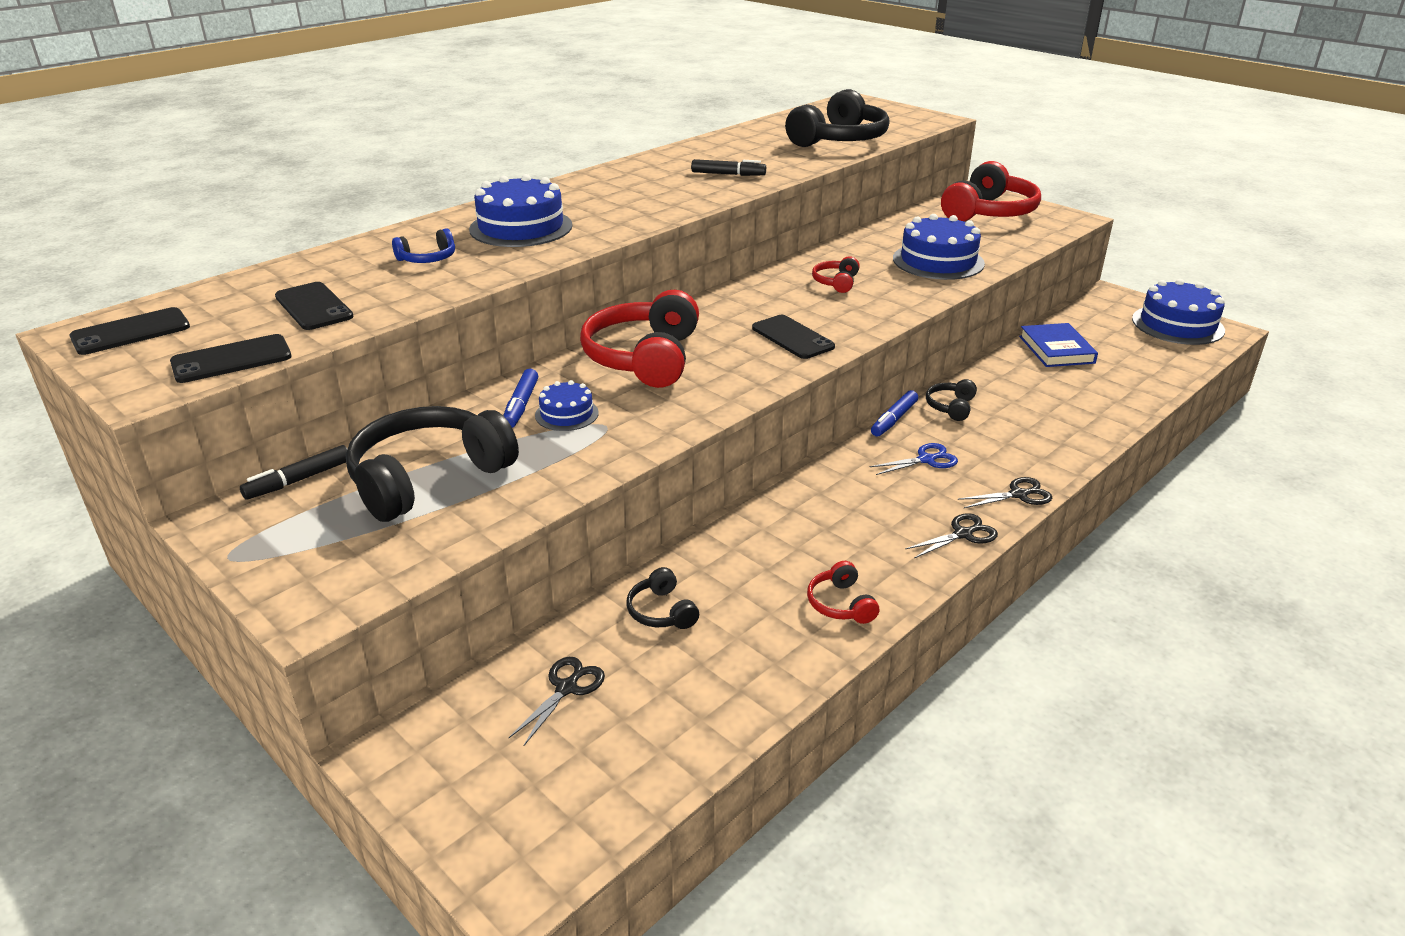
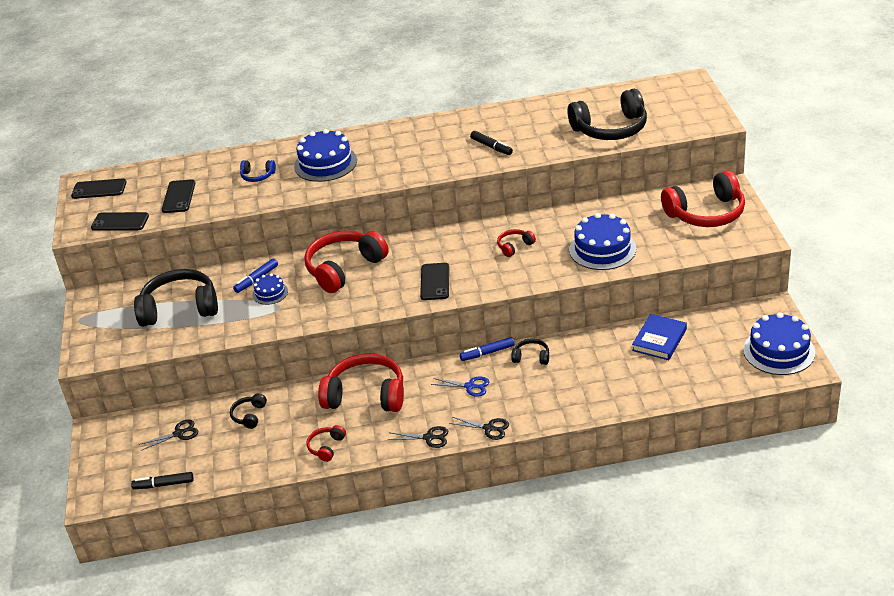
camera: 40 degrees right, 5 degrees up
(298, 480) = (132, 289): black marker -> black marker (163, 484)
(806, 518) = (366, 395): none -> red headphones
(951, 407) = (531, 357): black headphones -> black headphones turned 45 degrees clockwise

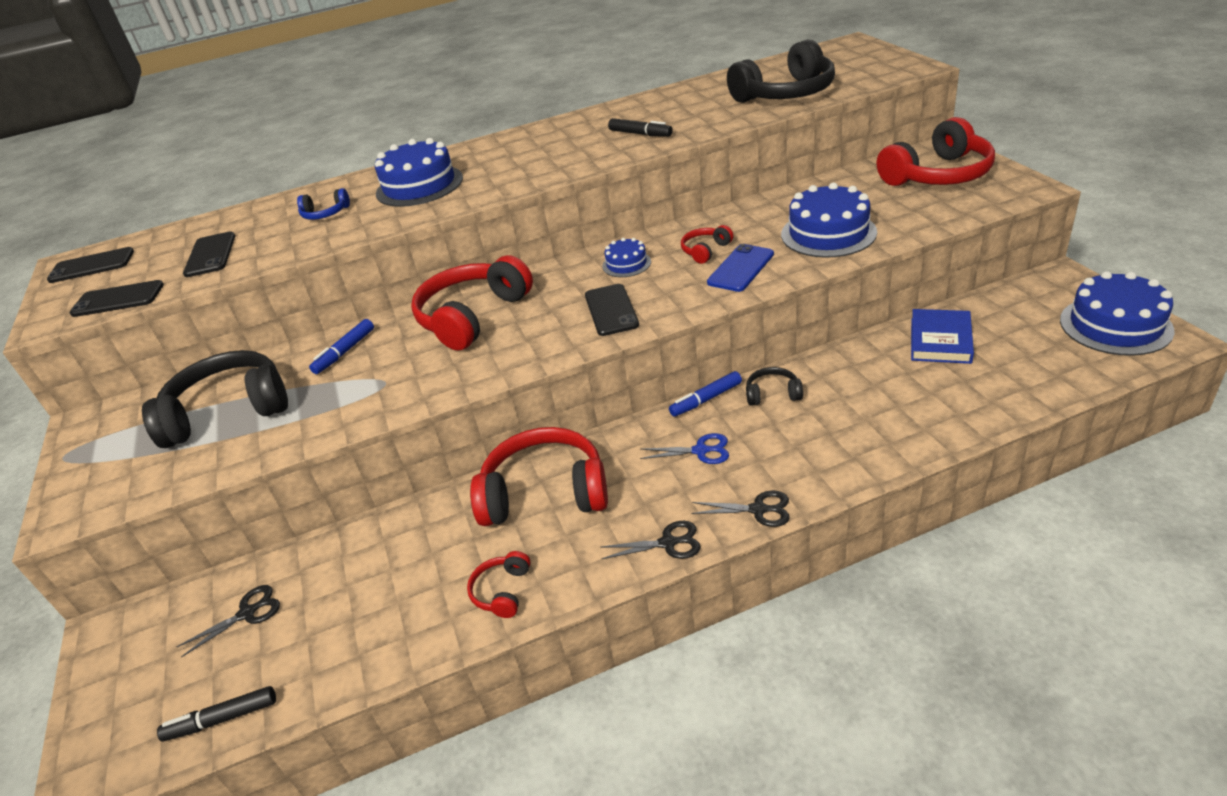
camera: 10 degrees left, 0 degrees up
(249, 415) = (364, 560): black headphones -> none
(270, 293) = (368, 366): blue cake -> blue cake (626, 264)
(531, 266) = (741, 268): none -> blue phone

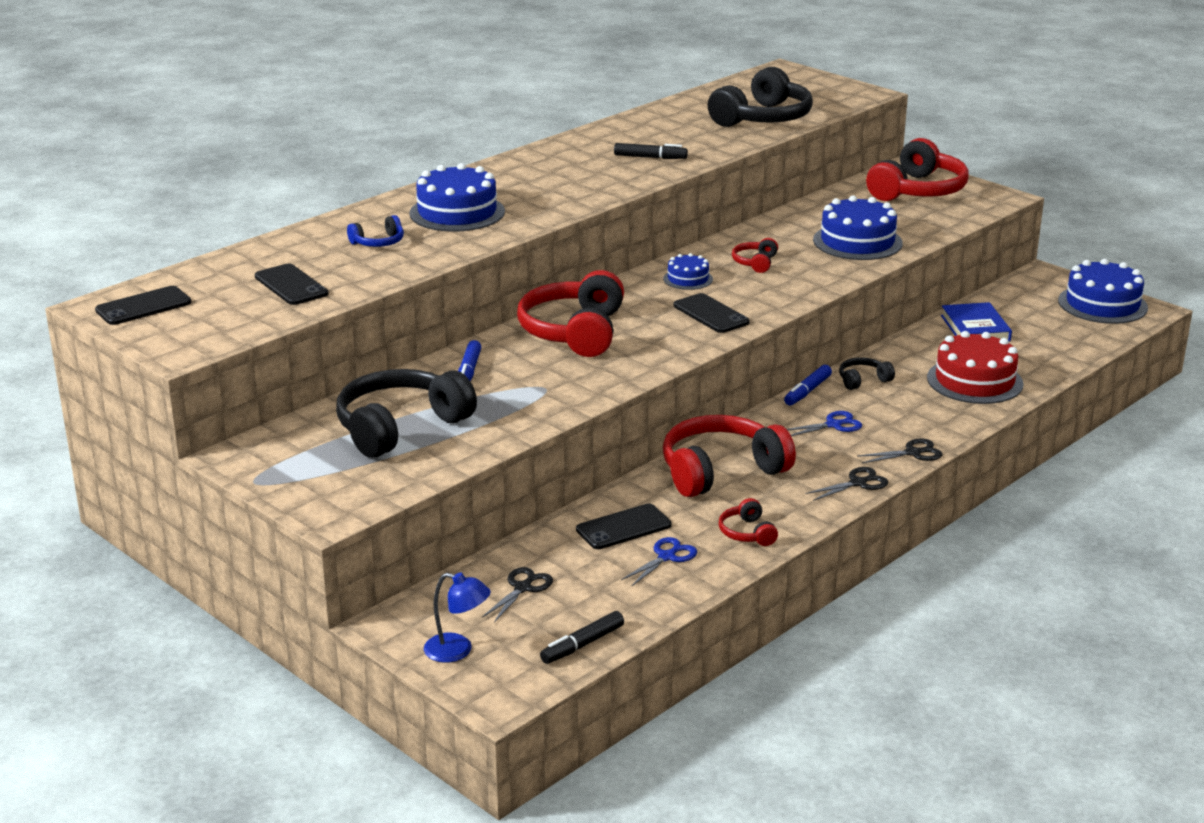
camera: 30 degrees left, 10 degrees down
(118, 299) = (239, 328): black phone -> black phone (623, 527)
(121, 688) = (457, 651): none -> blue lamp
(401, 606) = (666, 557): none -> blue scissors
(741, 268) = (802, 273): blue phone -> none
(896, 414) = (974, 381): none -> red cake

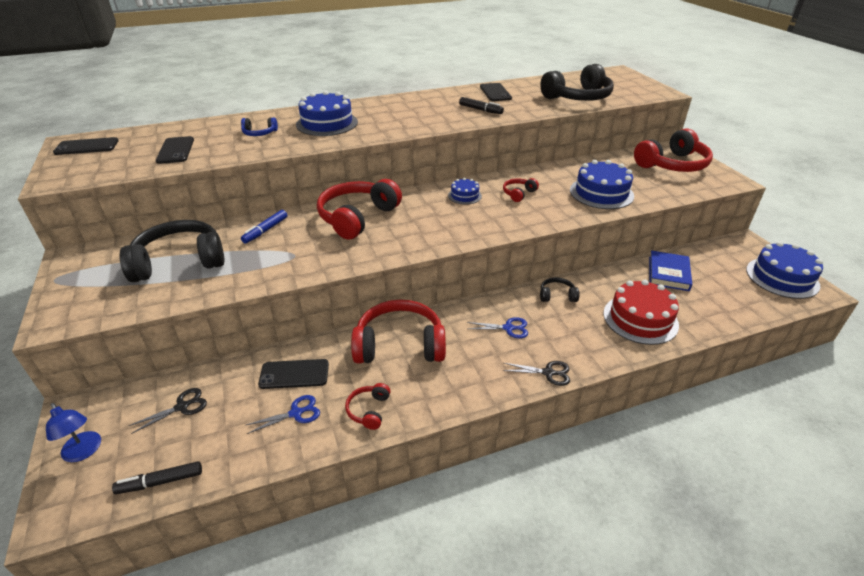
camera: 25 degrees right, 10 degrees up
(711, 314) = (455, 225): black phone -> black phone (495, 92)
(807, 391) = (511, 294): blue marker -> none
(858, 483) = (486, 389): black scissors -> none

